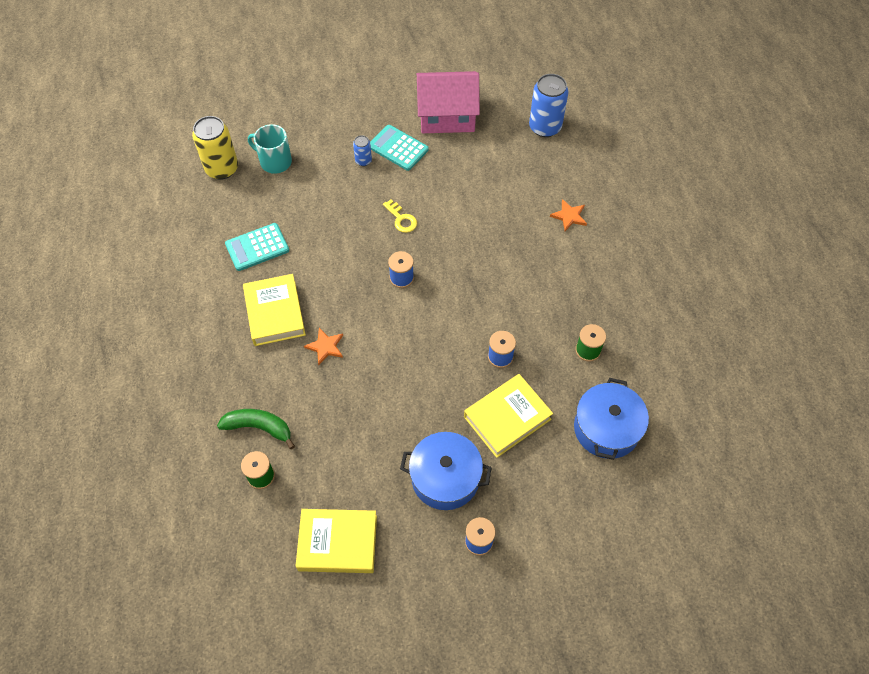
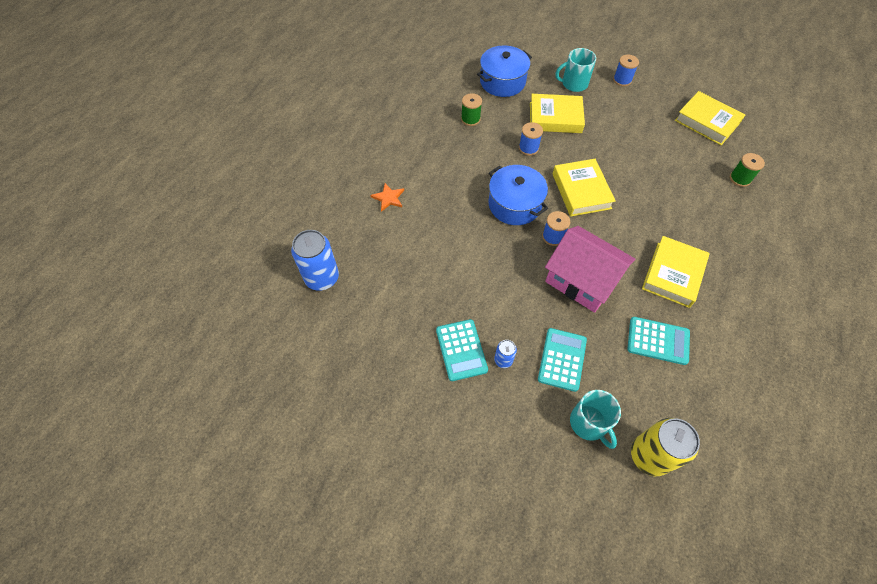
camera: 140 degrees left, 0 degrees up
(259, 427) = (727, 206): green banana -> none
(321, 188) = (562, 359): none -> turquoise calculator
(325, 347) = (647, 226): orange star -> none
(401, 219) = (515, 281): yellow key -> none
(411, 342) = (581, 191): none -> yellow book
(445, 478) = (618, 113): blue pot -> blue pot (514, 204)
(447, 115) = (387, 352): pink house -> pink house (582, 280)
(528, 489) = (574, 83): none -> turquoise mug

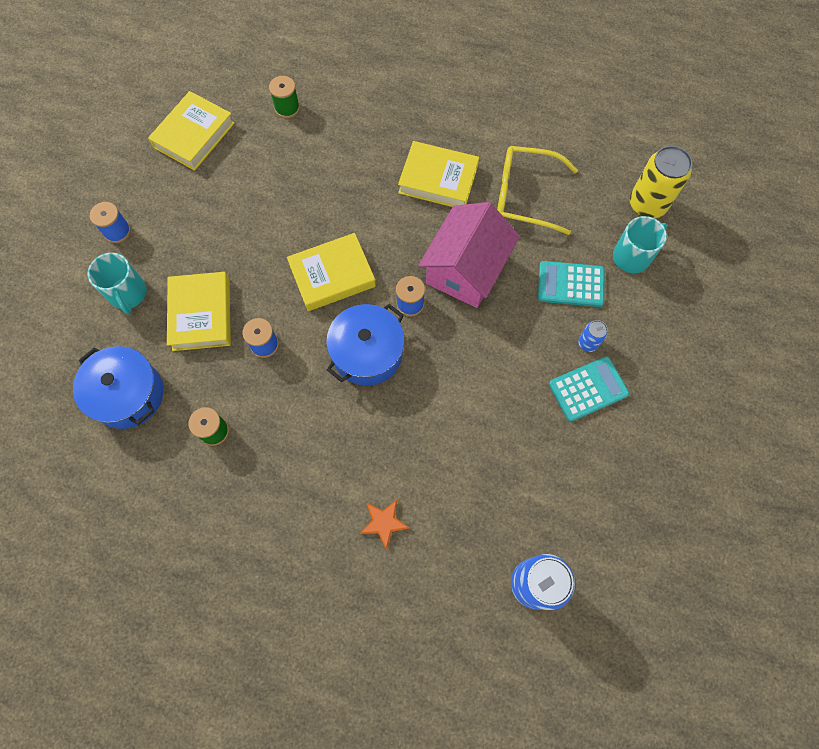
camera: 100 degrees left, 10 degrees up
(658, 341) = (524, 195): turquoise calculator -> yellow glasses

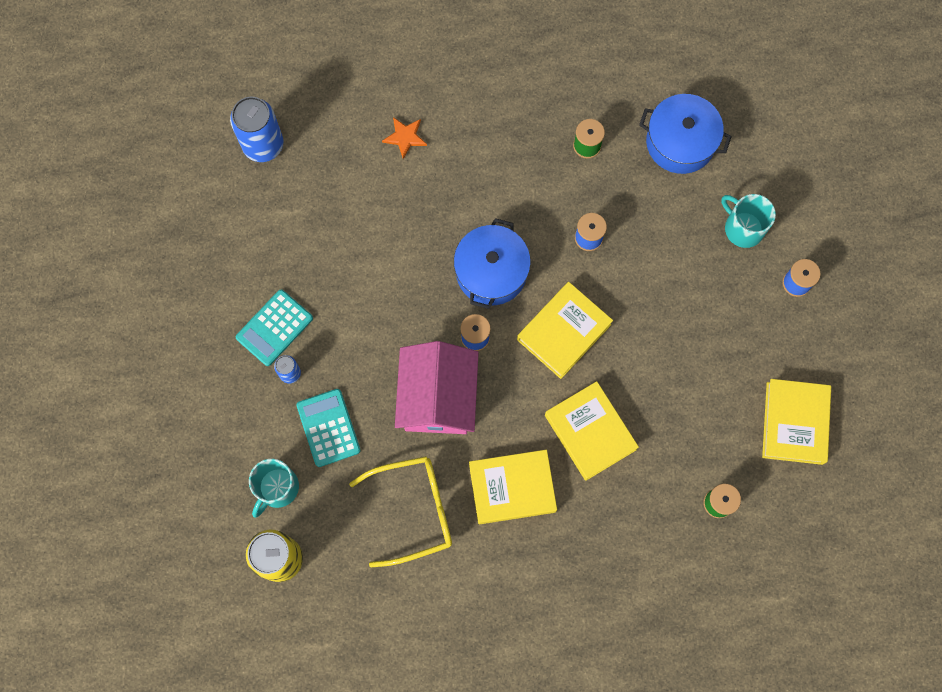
camera: 155 degrees right, 5 degrees up
(201, 314) = (663, 239): yellow book -> yellow book (590, 432)
(570, 284) = (328, 428): turquoise calculator -> turquoise calculator turned 90 degrees counterclockwise

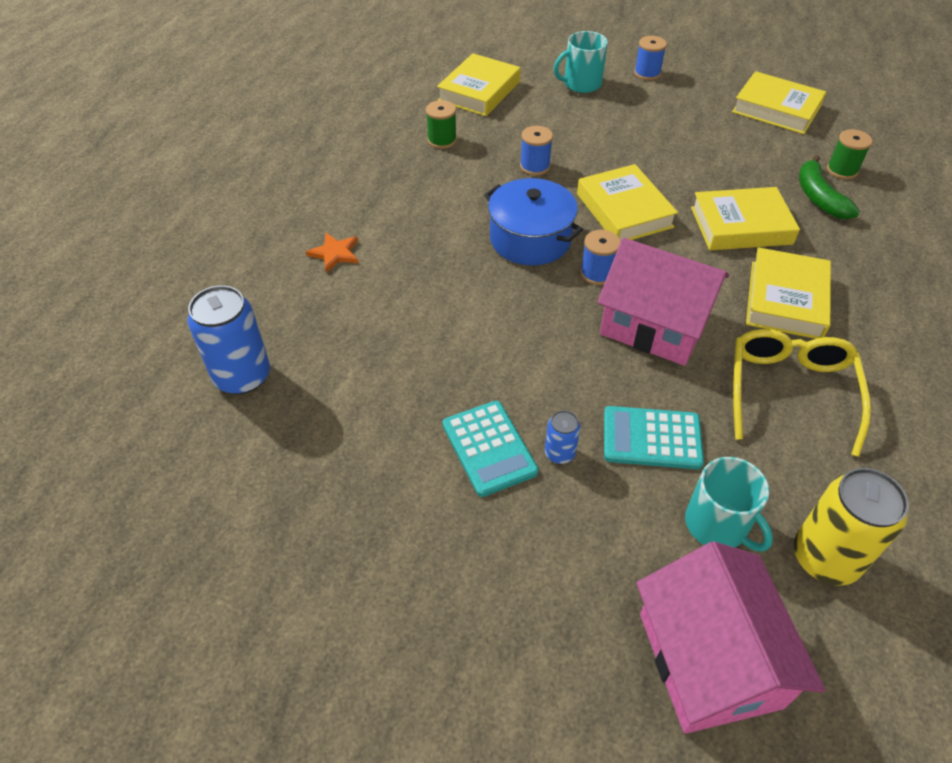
camera: 65 degrees left, 25 degrees down
(184, 506) = (709, 659): none -> pink house
(664, 490) = (819, 197): none -> green banana
(680, 142) = (479, 91): blue pot -> yellow book

